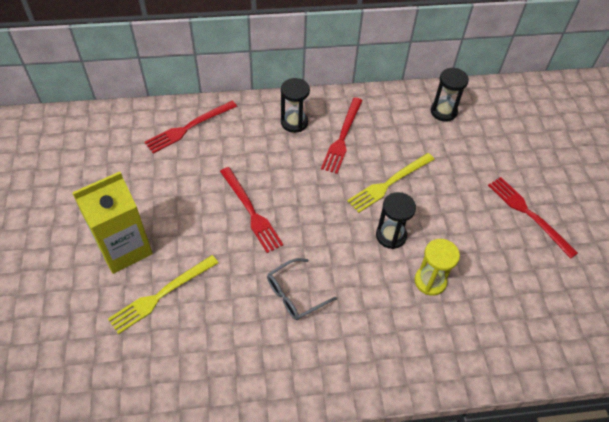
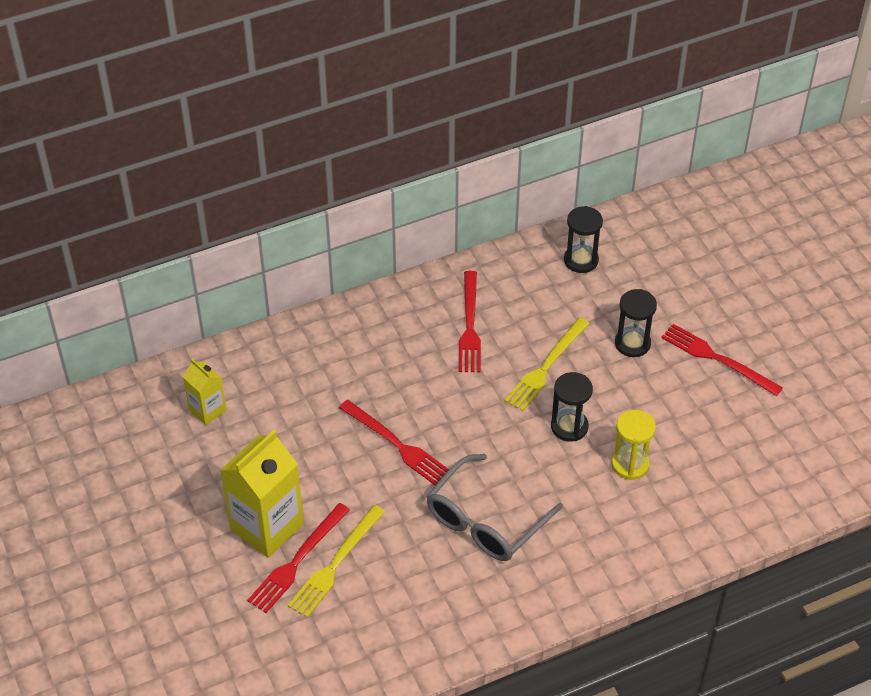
camera: 15 degrees left, 5 degrees down
(125, 147) = (207, 410): none -> yellow carton
(189, 127) = (275, 365): red fork -> red fork (297, 561)
(294, 122) = (403, 323): black hourglass -> black hourglass (632, 343)
(295, 294) = (485, 521): grey glasses -> grey glasses, size x1.60

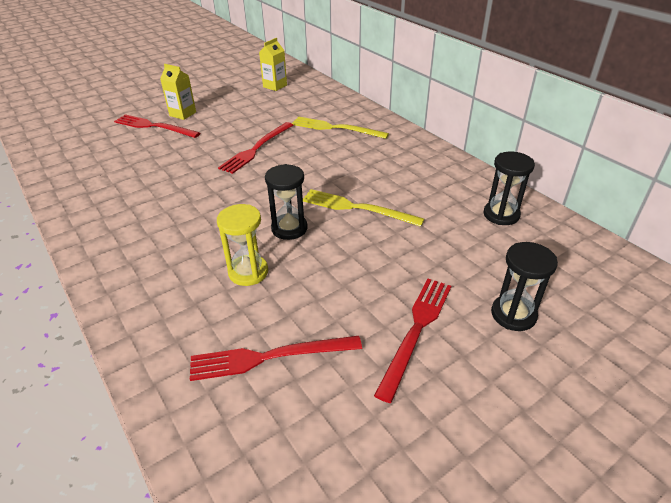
camera: 80 degrees right, 10 degrees down
(267, 527) = (183, 114): yellow carton -> yellow carton, size x0.54
(335, 564) = (149, 139): yellow fork -> yellow fork (335, 128)
(470, 326) = (387, 165): red fork -> red fork (269, 357)
(485, 521) = (182, 195): grey glasses -> none
(632, 343) = (409, 259): black hourglass -> black hourglass (513, 314)

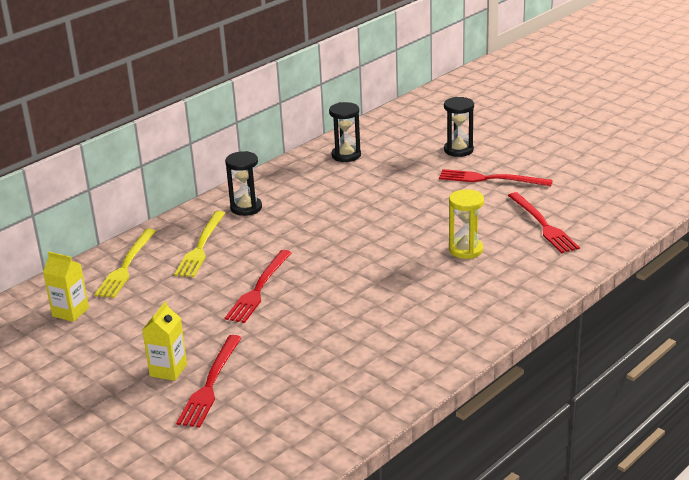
camera: 100 degrees left, 10 degrees down
(256, 149) = (259, 289): red fork -> red fork turned 90 degrees clockwise
(289, 228) = (400, 242): black hourglass -> black hourglass (246, 208)
(357, 208) = (358, 215): yellow fork -> yellow fork (126, 266)

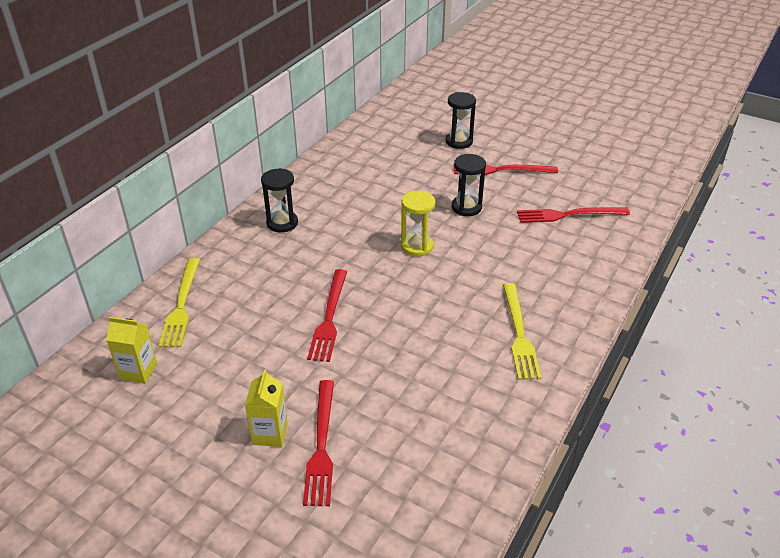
camera: 15 degrees left, 10 degrees up
(201, 246) = (252, 273): yellow fork -> yellow fork (519, 334)
(346, 155) = (357, 155): black hourglass -> black hourglass (466, 207)
(466, 250) = (511, 250): yellow hourglass -> yellow hourglass (417, 246)
(543, 225) = (568, 215): red fork -> red fork turned 120 degrees clockwise

